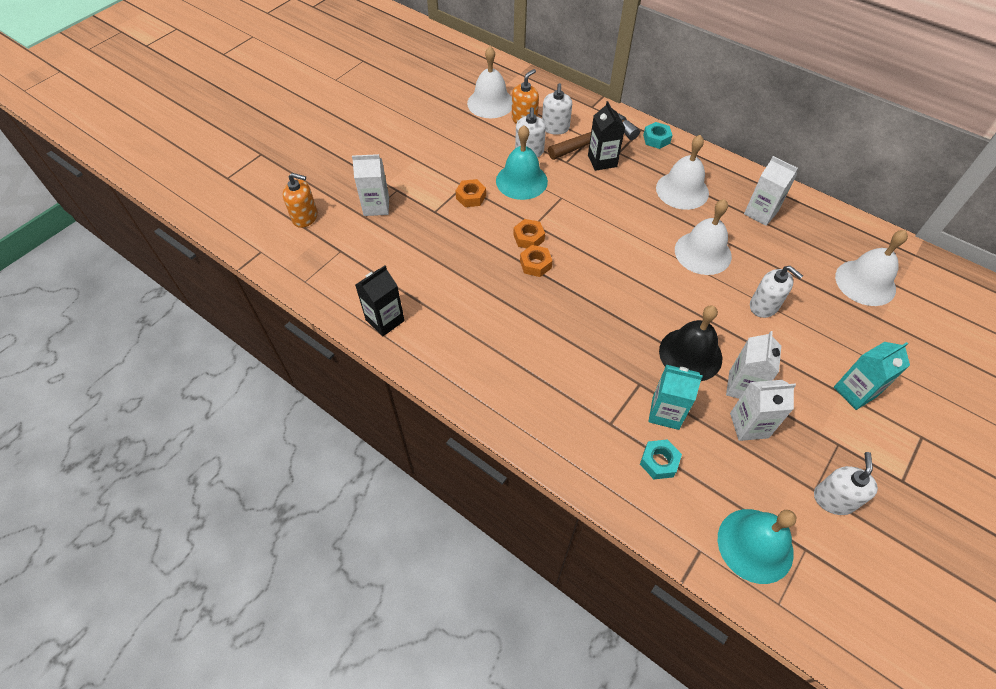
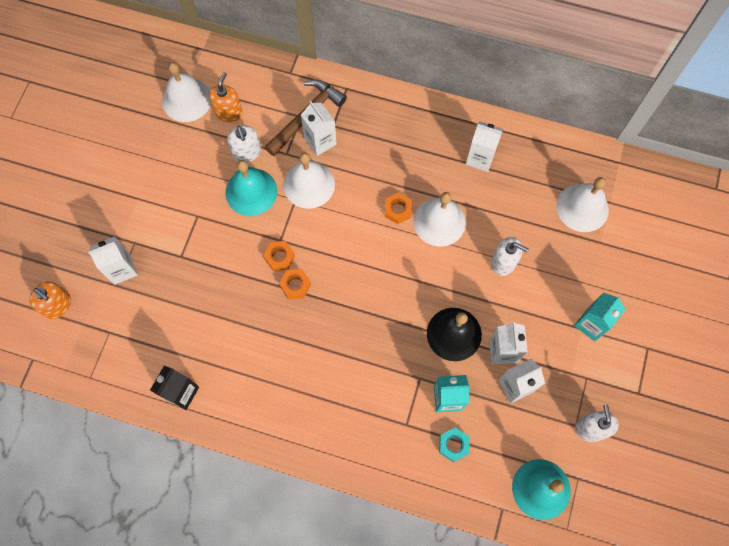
camera: 20 degrees left, 15 degrees up
(305, 217) = (58, 305): orange soap dispenser -> orange soap dispenser turned 45 degrees clockwise
(471, 197) = (209, 227): orange nut -> orange nut (398, 210)
(555, 128) = (262, 113): white soap dispenser -> none
(602, 161) = (320, 141): black carton -> white carton
(656, 139) = (364, 97): turquoise nut -> none
(682, 190) = (404, 154): white bell -> white bell (309, 184)

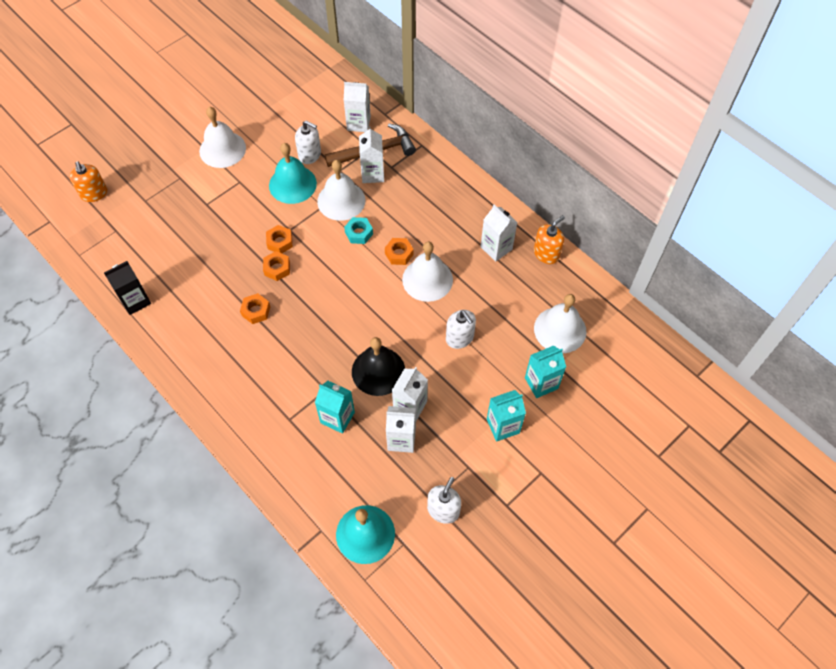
camera: 30 degrees right, 10 degrees down
(122, 269) = (157, 192): white carton -> white carton (358, 123)
(187, 99) = (291, 97): white bell -> white bell (222, 149)
(228, 112) = (316, 120): orange soap dispenser -> orange soap dispenser (546, 253)
(247, 152) = (310, 155): white soap dispenser -> white soap dispenser turned 75 degrees counterclockwise
(304, 338) = (256, 311): none -> orange nut
(453, 445) = (316, 457): turquoise nut -> turquoise nut (359, 233)
(598, 266) = (541, 383): none -> turquoise carton

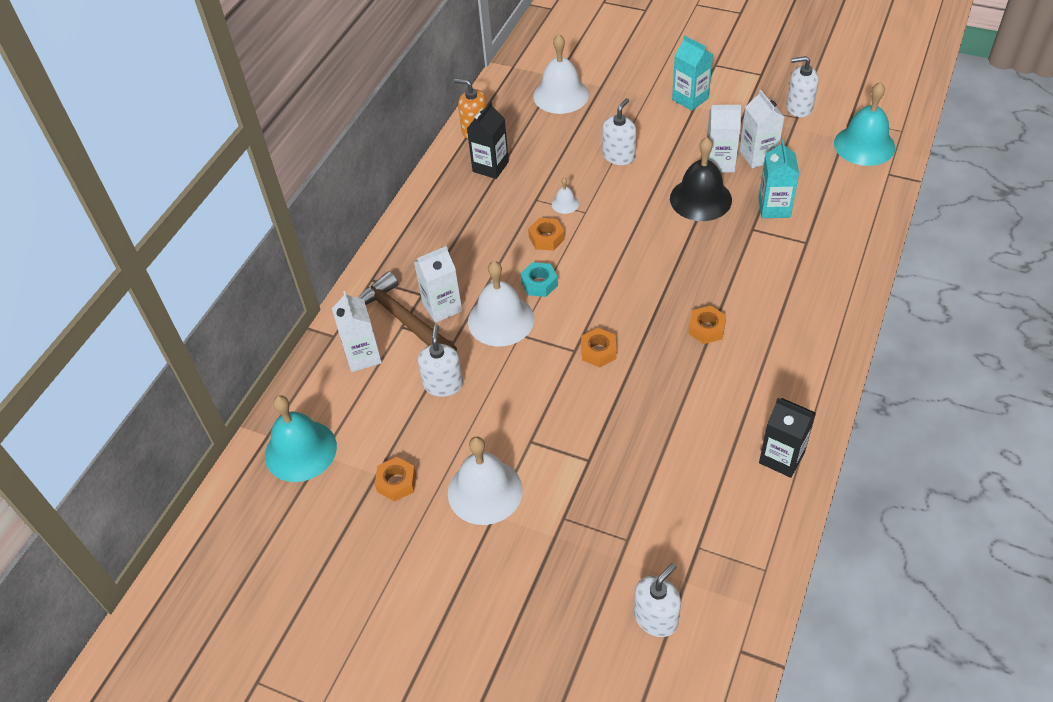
camera: 110 degrees left, 10 degrees down
(94, 193) = (656, 618): orange soap dispenser -> white soap dispenser
(277, 268) = (637, 336): orange nut -> orange nut (396, 482)
(292, 184) = (502, 380): turquoise bell -> turquoise bell (300, 450)
(427, 279) = (565, 204): white bell -> white bell, size x0.45
(496, 248) = (490, 167): white carton -> black carton
(541, 383) = (628, 90): turquoise carton -> none

